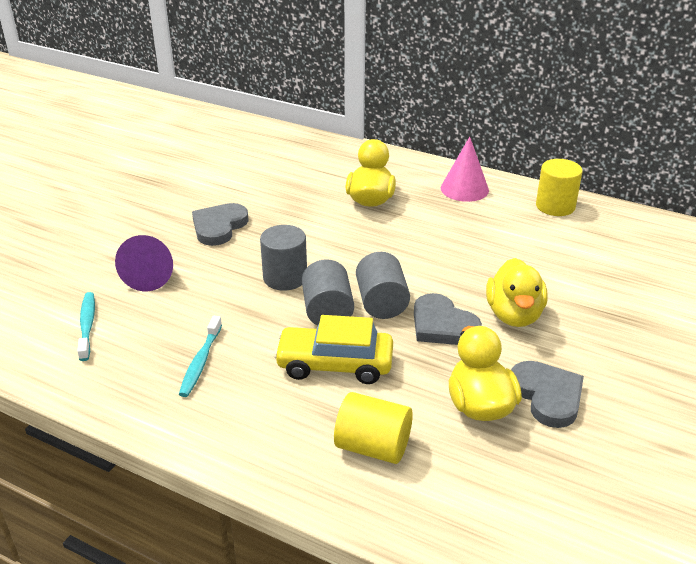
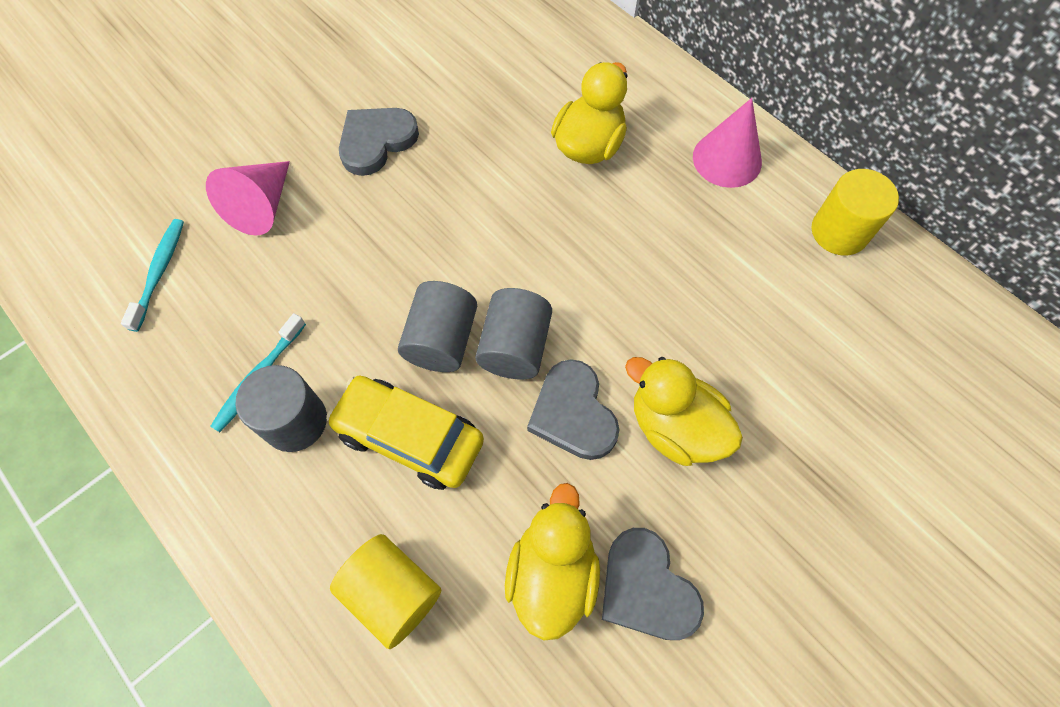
camera: 20 degrees right, 30 degrees up
(151, 275) = (262, 206): purple cone -> pink cone
(285, 278) = (416, 261): grey cylinder -> grey cylinder (295, 421)
(514, 315) = (675, 427): yellow duck -> yellow duck turned 105 degrees clockwise
(547, 396) = (646, 588): grey heart -> grey heart turned 150 degrees clockwise

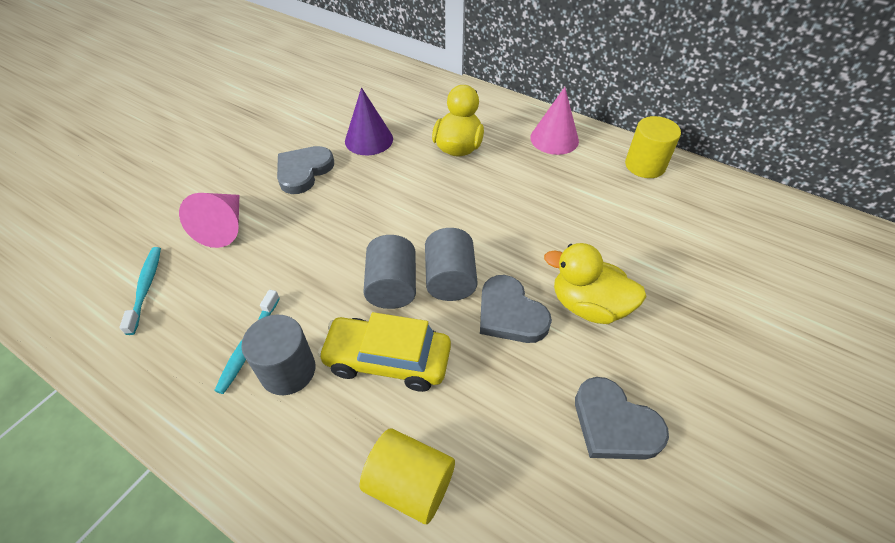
camera: 15 degrees left, 15 degrees down
(473, 107) = (369, 139): none -> purple cone
(552, 573) = (537, 433): yellow duck -> none

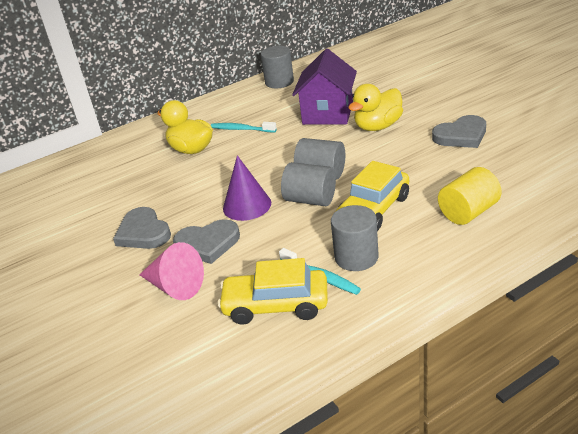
camera: 60 degrees left, 15 degrees down
(146, 288) = (214, 340): turquoise toothbrush -> turquoise toothbrush (241, 129)
(197, 320) = (276, 305): none -> yellow car
(369, 139) = (137, 192): purple cone -> purple cone (247, 205)
(510, 314) = (366, 155): grey heart -> grey heart (208, 244)
(554, 139) = (222, 108): pink cone -> none
(593, 240) = (328, 113): none -> purple house
(645, 165) = (279, 82): yellow cylinder -> grey cylinder

